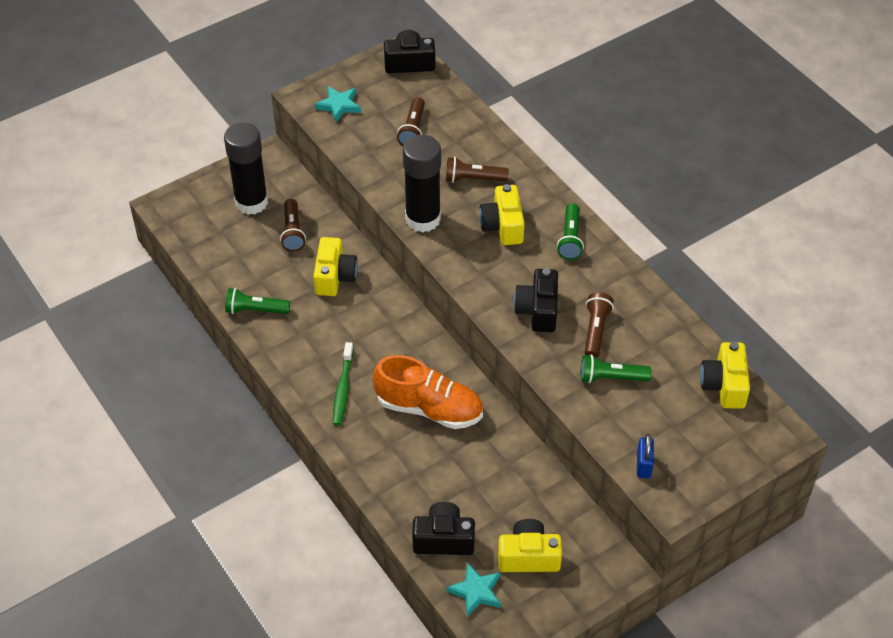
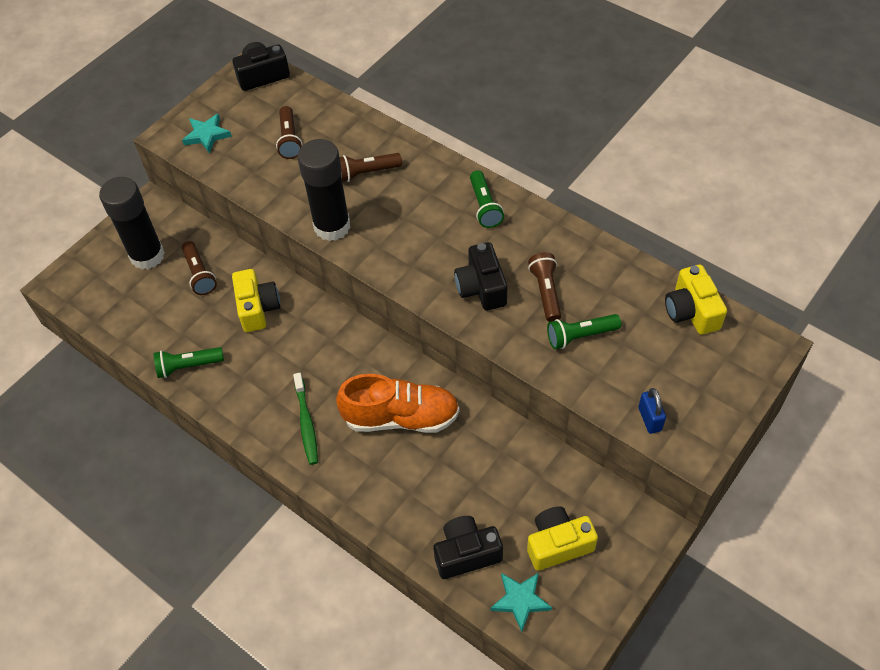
camera: 15 degrees left, 5 degrees up
(503, 226) = (414, 211): yellow camera -> none

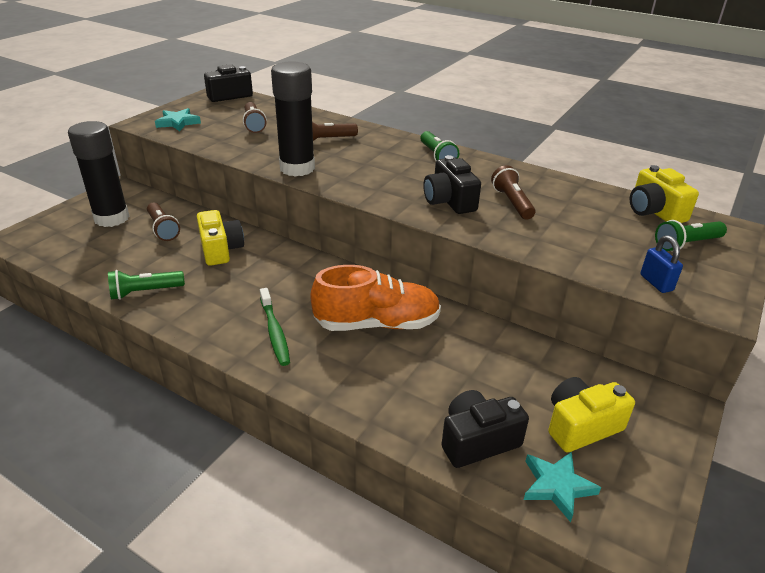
camera: 10 degrees left, 20 degrees down
(580, 336) = (557, 228): green flashlight -> green flashlight (686, 244)

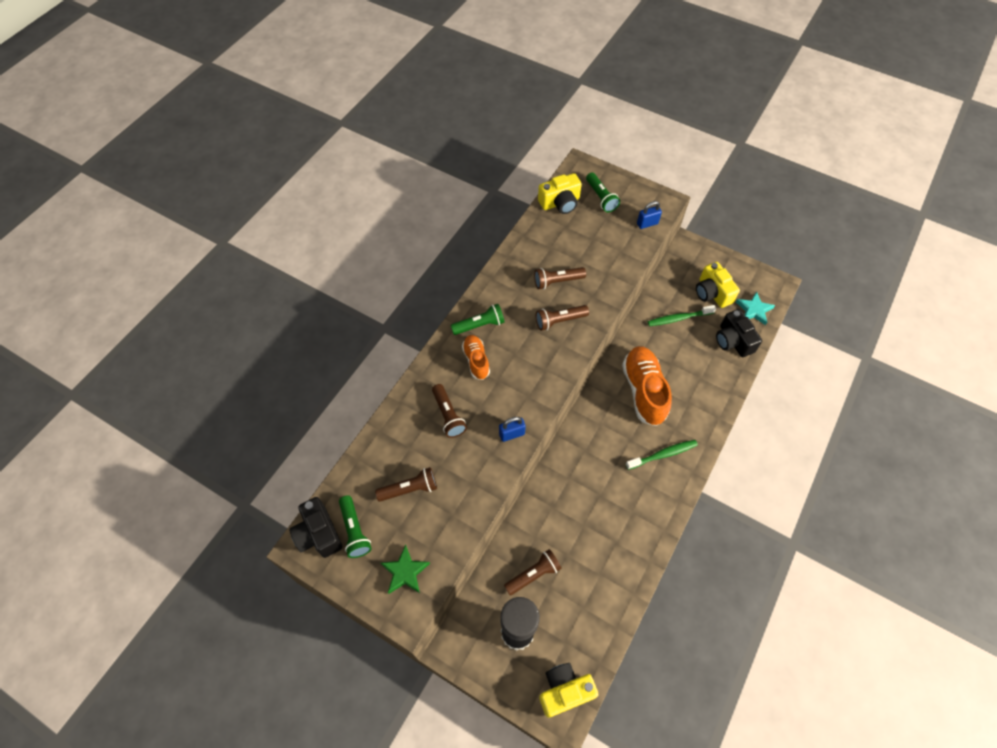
camera: 90 degrees left, 25 degrees up
(145, 292) = (631, 559): green flashlight -> green flashlight (354, 531)
(178, 122) = (405, 572): turquoise star -> green star
(220, 250) = (563, 514): yellow camera -> yellow camera (564, 691)
(297, 168) = (511, 434): black glue stick -> blue padlock
(390, 154) = (476, 361): none -> orange shoe
(449, 201) = (559, 321): black camera -> brown flashlight
(513, 375) = (679, 318): none -> green toothbrush

